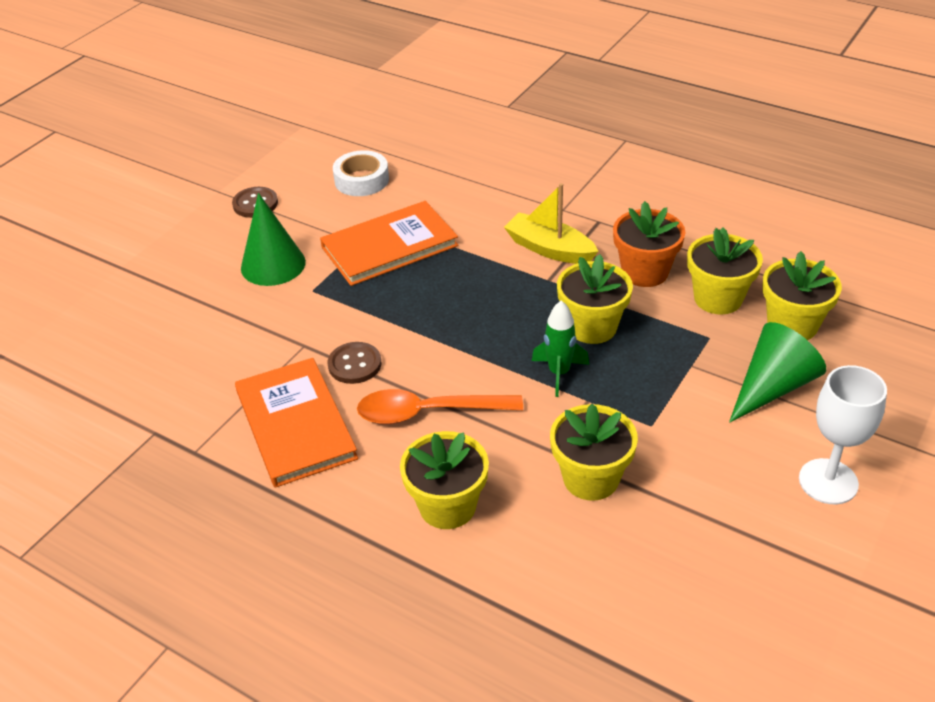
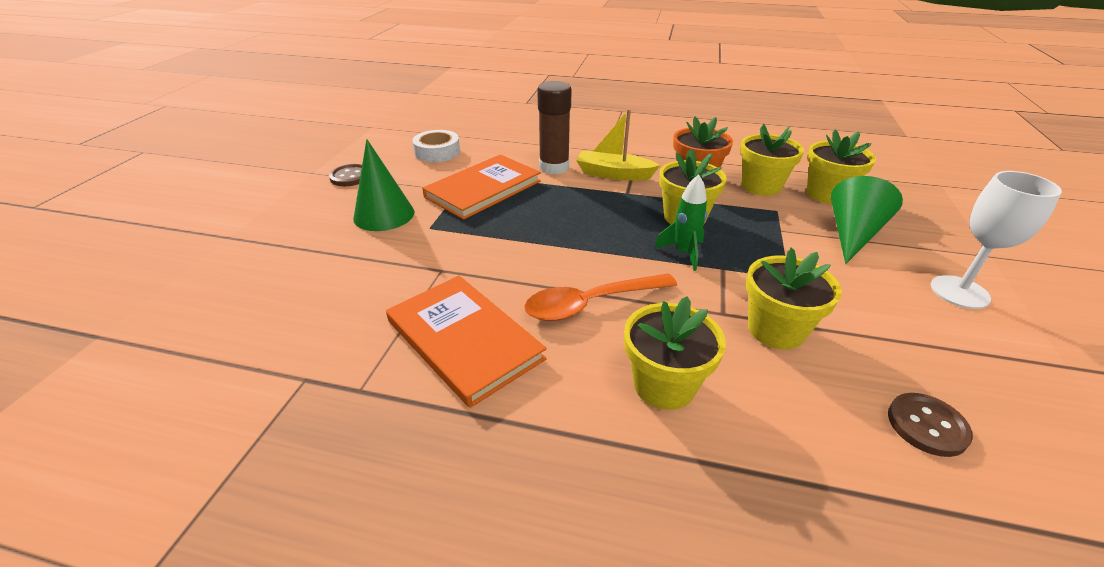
camera: 20 degrees left, 5 degrees down
(354, 364) = (498, 277): brown button -> brown button (927, 426)
(484, 226) = (554, 167): none -> brown glue stick

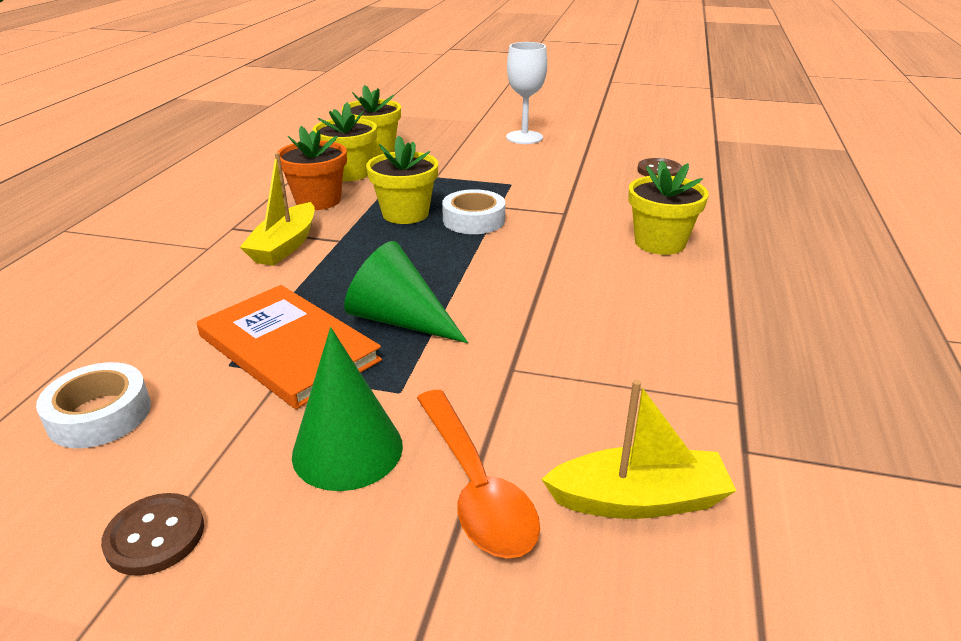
camera: 90 degrees left, 5 degrees down
(290, 316) = (638, 500): none -> yellow boat
(464, 340) = (639, 340): orange book -> none
(554, 167) = (241, 288): brown glue stick -> none
(591, 304) = (563, 269): orange spoon -> orange spoon (475, 486)
(683, 253) = (473, 220): green rocket -> white tape
(776, 330) = (581, 197): yellow flower pot -> none
(852, 234) = (446, 153): green cone -> green cone (399, 320)

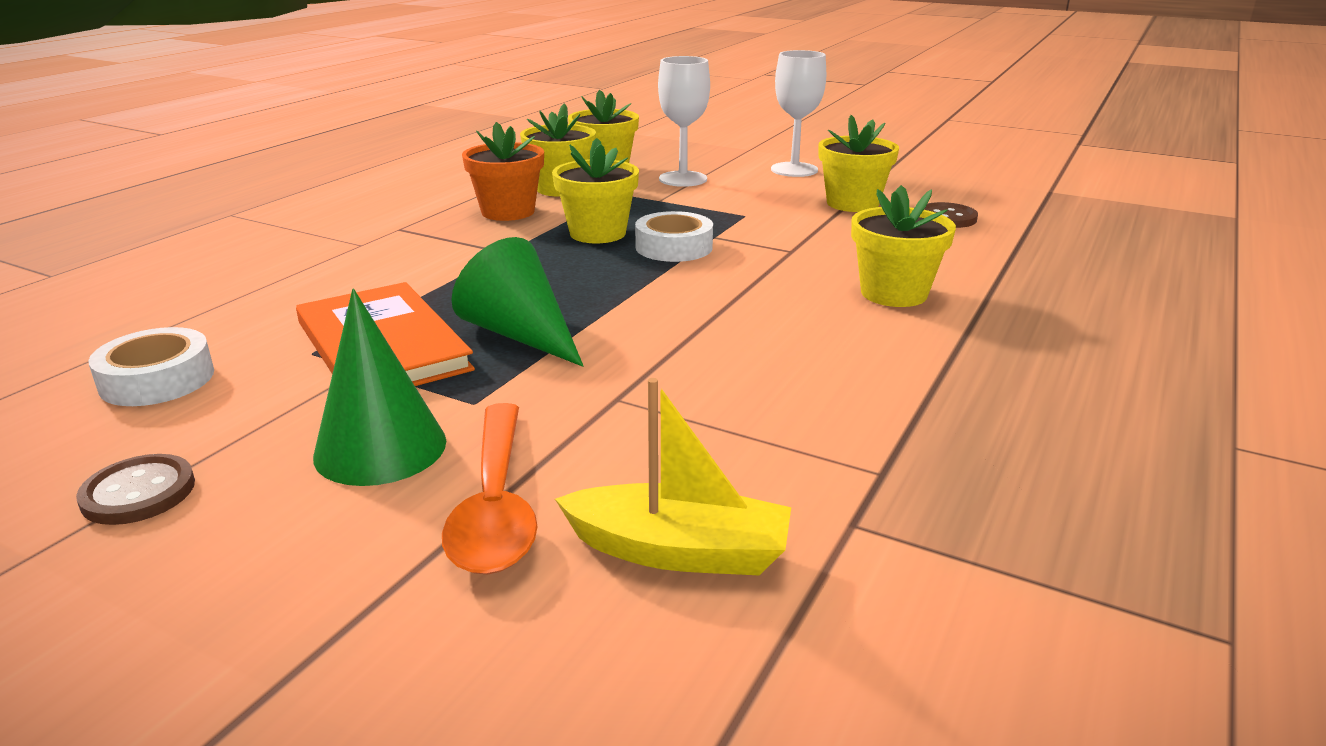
camera: 15 degrees right, 5 degrees down
(285, 246) = (443, 251): yellow boat -> none
(443, 154) = (683, 179): none -> white goblet
(585, 164) = (852, 203): none -> yellow flower pot

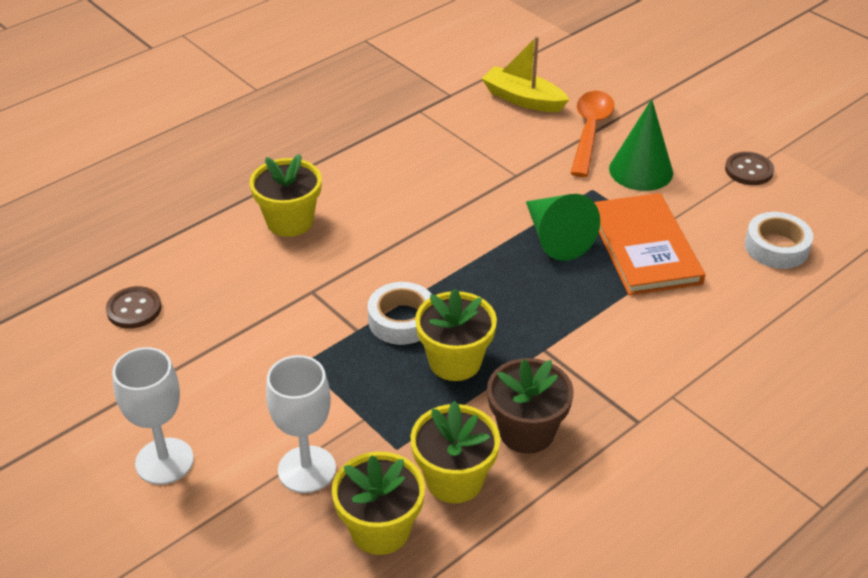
camera: 160 degrees left, 15 degrees up
(508, 212) = (526, 431): orange flower pot -> brown flower pot
(852, 203) = (185, 359): yellow flower pot -> none

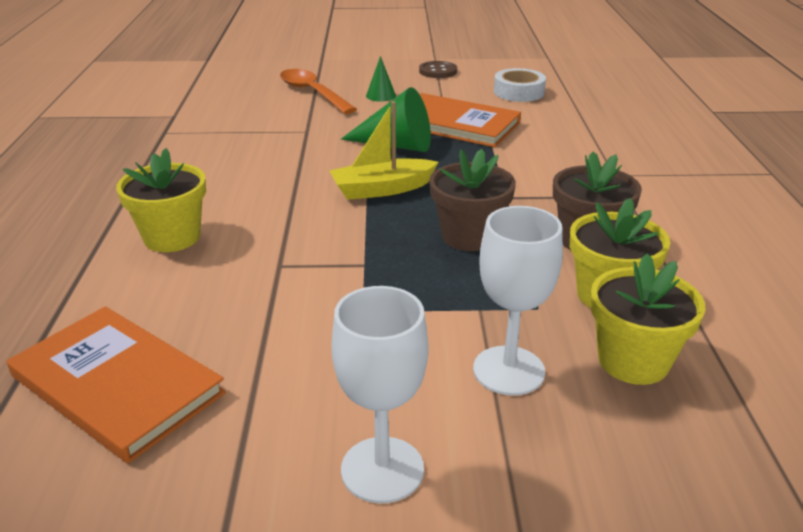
camera: 50 degrees left, 10 degrees down
(134, 309) = (117, 385): brown button -> orange book
(402, 320) = (386, 239): white tape -> none
(455, 361) = (469, 236): yellow flower pot -> brown flower pot
(523, 99) = (235, 97): yellow boat -> yellow boat (382, 189)
(641, 170) = (381, 95): green cone -> green cone, size x0.54

